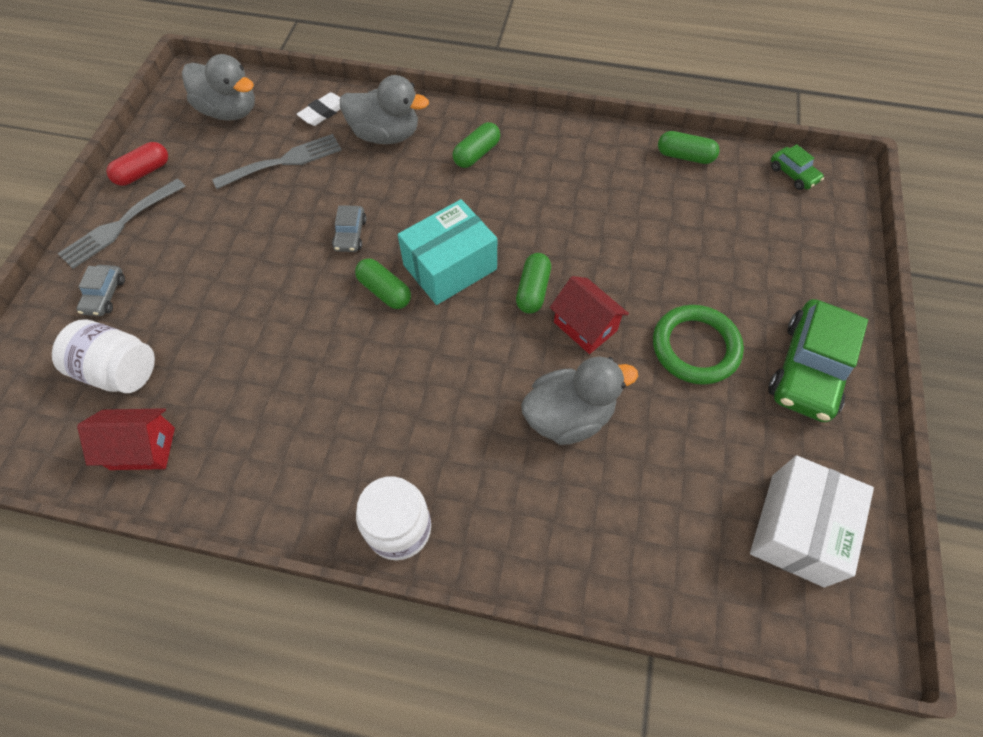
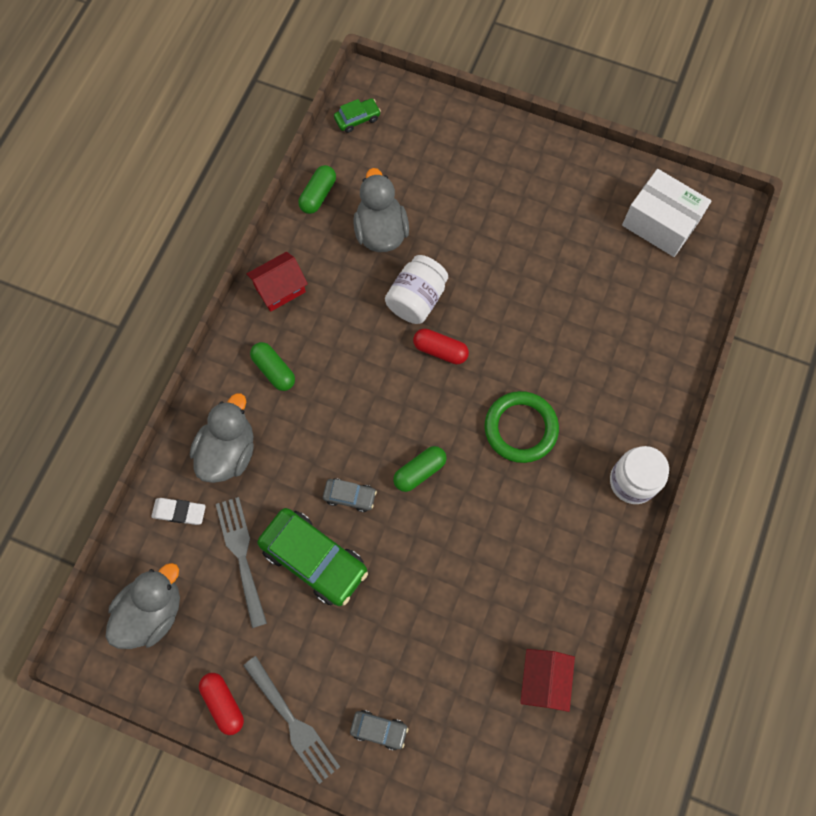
camera: 80 degrees left, 10 degrees up
(119, 371) = (465, 707): white jar -> white jar (416, 299)
(323, 112) = (179, 512): white eraser -> white eraser turned 45 degrees counterclockwise
(450, 267) = (404, 413): turquoise box -> none
(533, 290) = (440, 350): green capsule -> red capsule
(568, 416) = (559, 347): grey duck -> grey duck (381, 231)
(585, 326) = (482, 318): red house -> red house (280, 289)
(695, 347) = (514, 244): green ring -> green ring (520, 428)
(808, 369) = (544, 174): green car -> green car (314, 559)

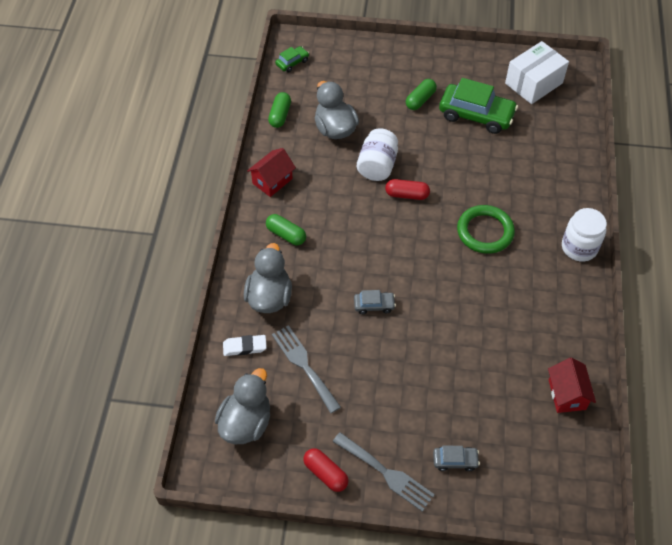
camera: 15 degrees left, 15 degrees down
(314, 559) = (362, 354): green car -> green car (476, 115)
(419, 471) = (421, 276): green capsule -> green capsule (420, 100)
(660, 223) = (533, 83): white box -> white box turned 60 degrees counterclockwise

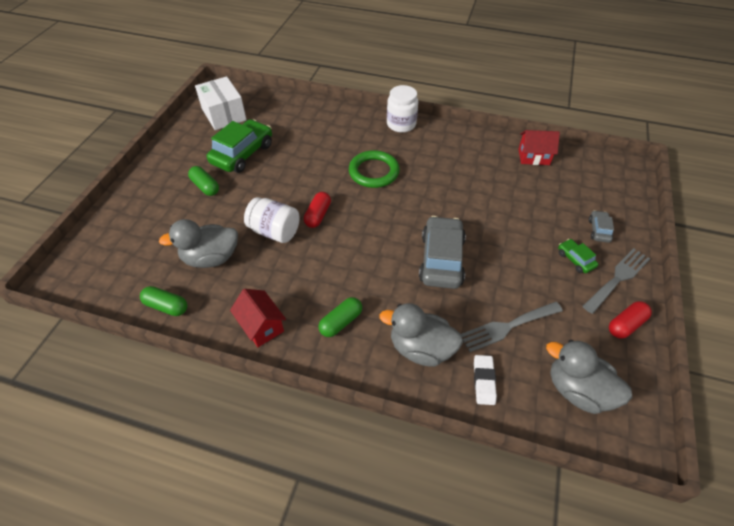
camera: 80 degrees left, 5 degrees down
(292, 62) = (91, 284): green car -> green car (575, 260)
(374, 305) = (441, 260): grey car -> grey car, size x2.08

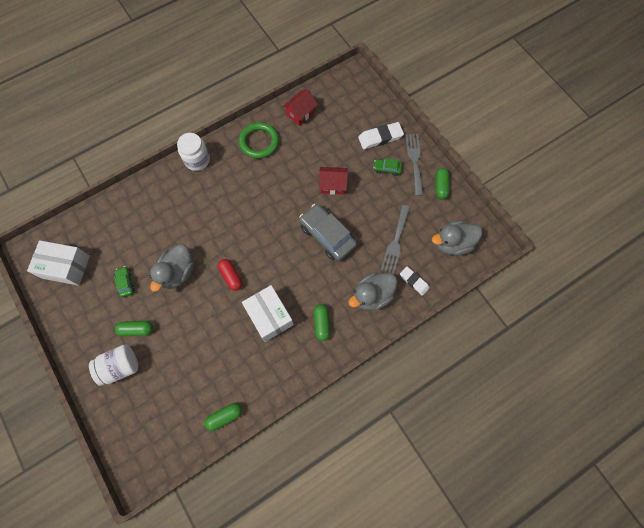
camera: 50 degrees left, 20 degrees up
(211, 258) = (208, 366): grey duck -> grey duck (177, 272)
(242, 154) = (125, 283): green car -> green car, size x0.48
(261, 326) = (287, 369): red house -> red house (333, 185)
(274, 231) = (221, 312): white jar -> white jar (120, 366)
(306, 271) = (269, 316): none -> white box
(374, 172) = (225, 214): green ring -> green ring (259, 142)
(599, 230) = (380, 137): grey car -> white eraser
(626, 325) = (440, 186): red capsule -> green capsule

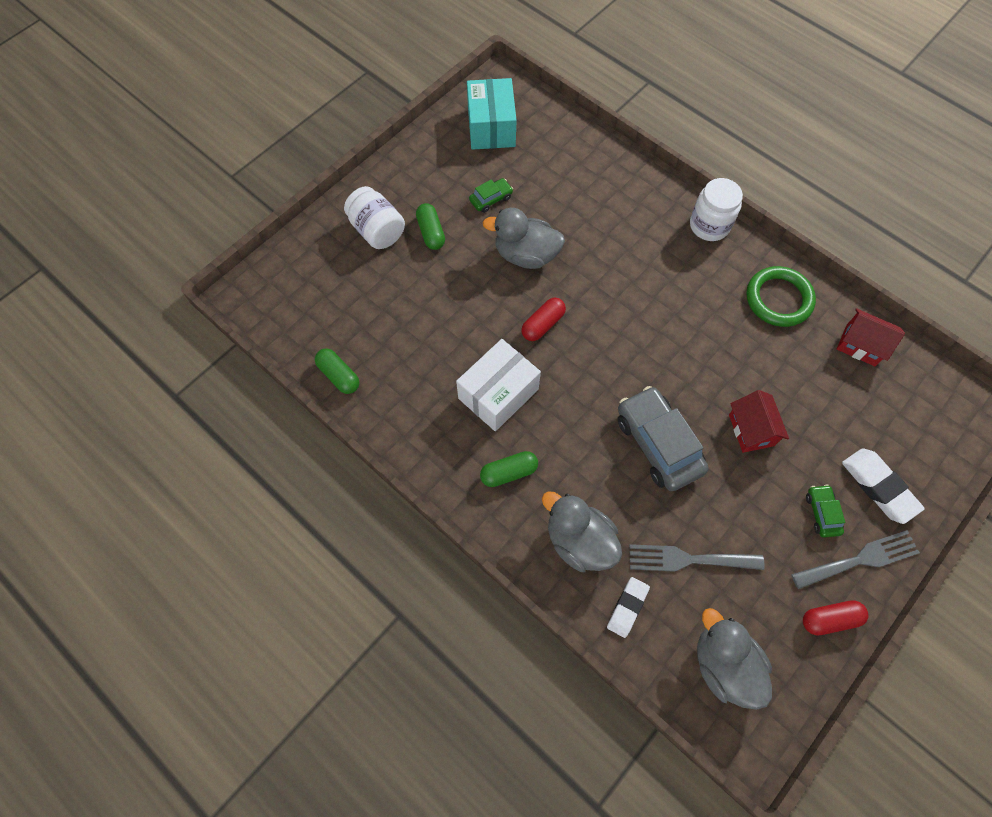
camera: 75 degrees right, 5 degrees down
(66, 267) = (491, 127): white box -> turquoise box
(327, 235) = (658, 444): grey car -> grey car turned 60 degrees counterclockwise
(440, 186) = (829, 619): green capsule -> red capsule

